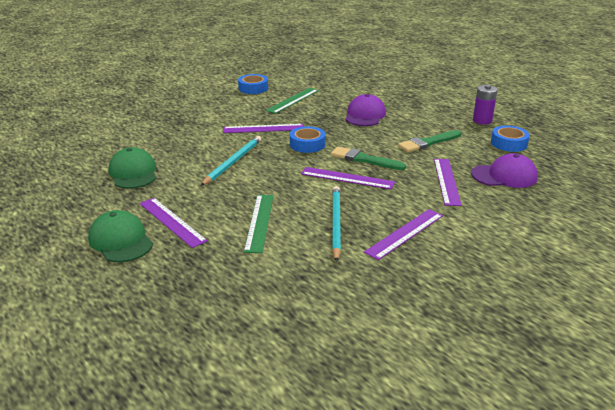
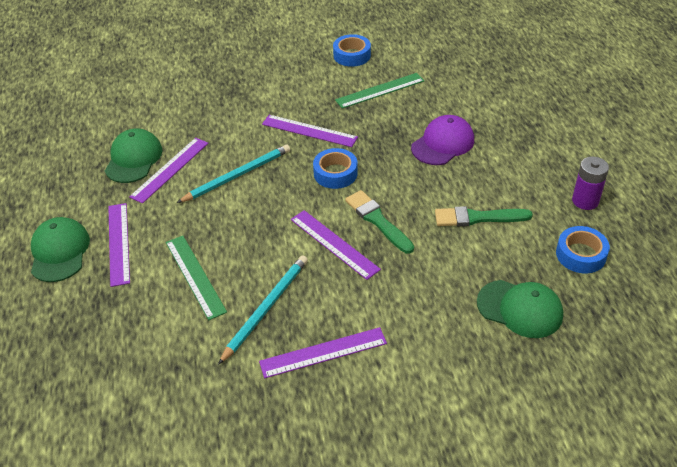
camera: 30 degrees right, 15 degrees up
(259, 222) = (195, 276): green ruler -> green ruler turned 60 degrees counterclockwise
(446, 181) = (441, 291): purple ruler -> purple ruler (170, 169)
(504, 176) = (520, 309): purple cap -> green cap

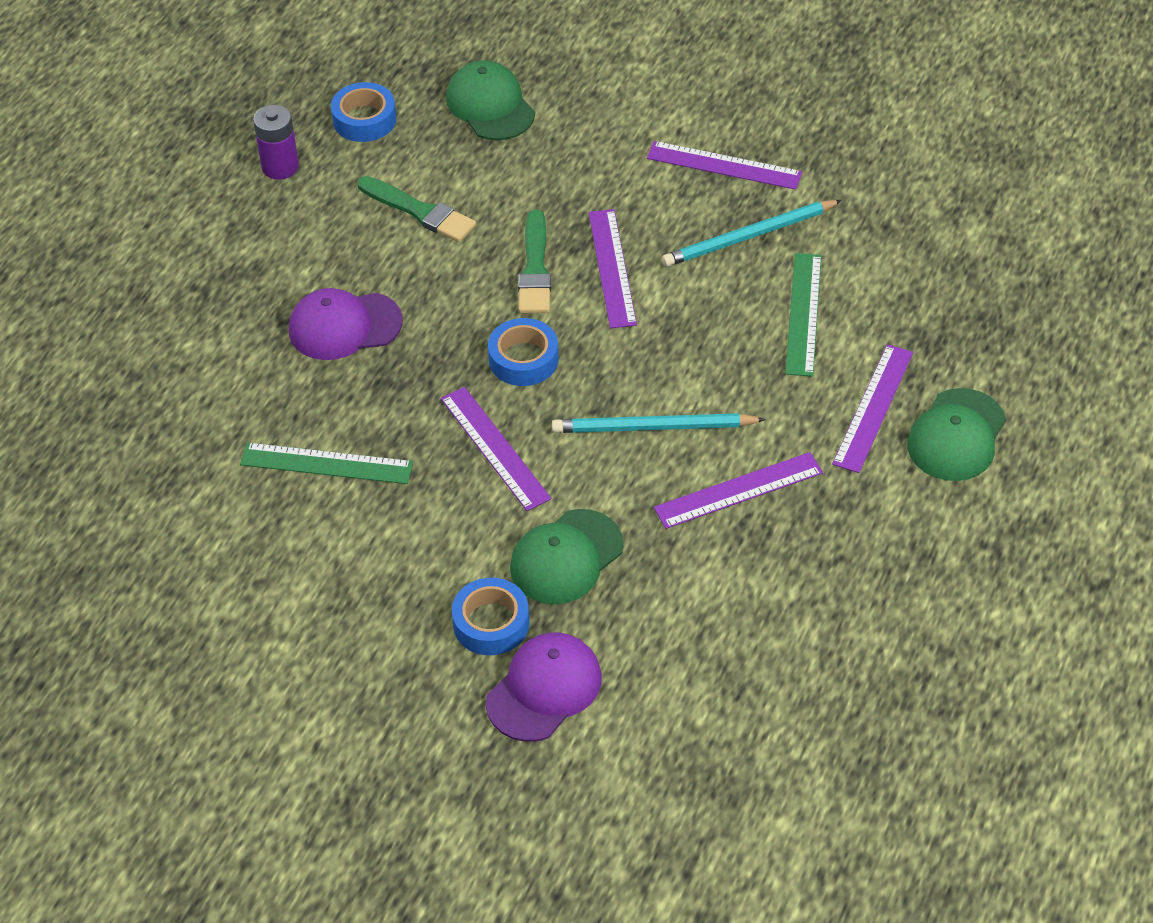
camera: 145 degrees left, 5 degrees up
(133, 159) = (780, 540): green cap -> green cap (566, 557)
(203, 65) = (544, 689): none -> purple cap
(352, 55) = (292, 563): blue tape -> blue tape (491, 623)

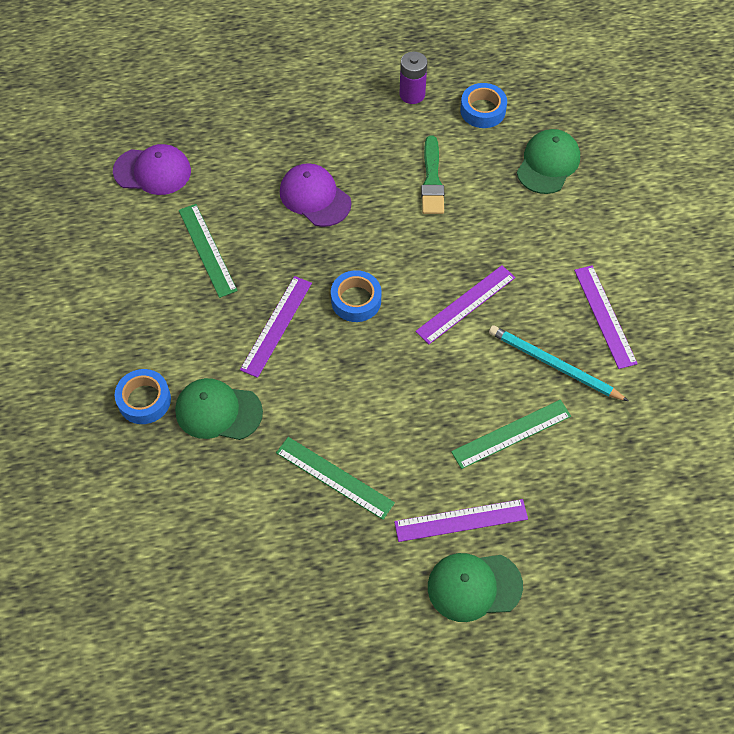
camera: 55 degrees right, 10 degrees up
(535, 269) = (432, 264): green brush -> none
(544, 689) = (112, 456): purple cap -> purple cap (152, 171)
(653, 427) = (352, 400): turquoise pencil -> none
(738, 490) = (334, 477): purple ruler -> green ruler

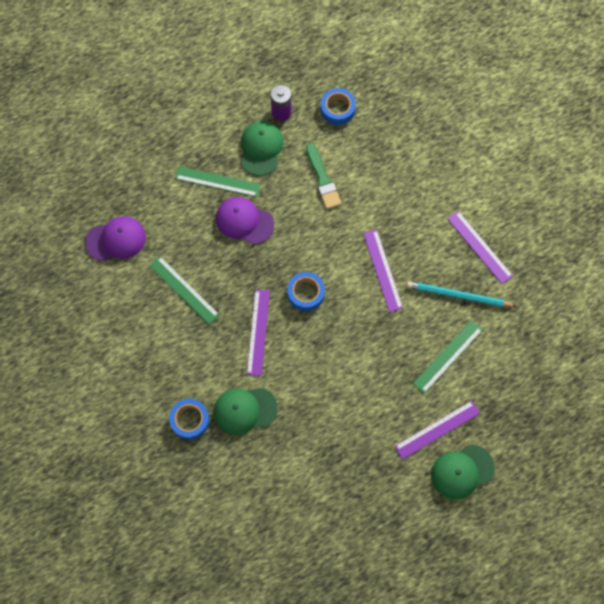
camera: 20 degrees left, 10 degrees up
(334, 477) = (343, 429): green ruler -> green ruler (217, 181)
(466, 304) = (382, 270): purple ruler -> purple ruler turned 45 degrees counterclockwise
(548, 164) = (400, 139): green cap -> green cap (261, 149)

